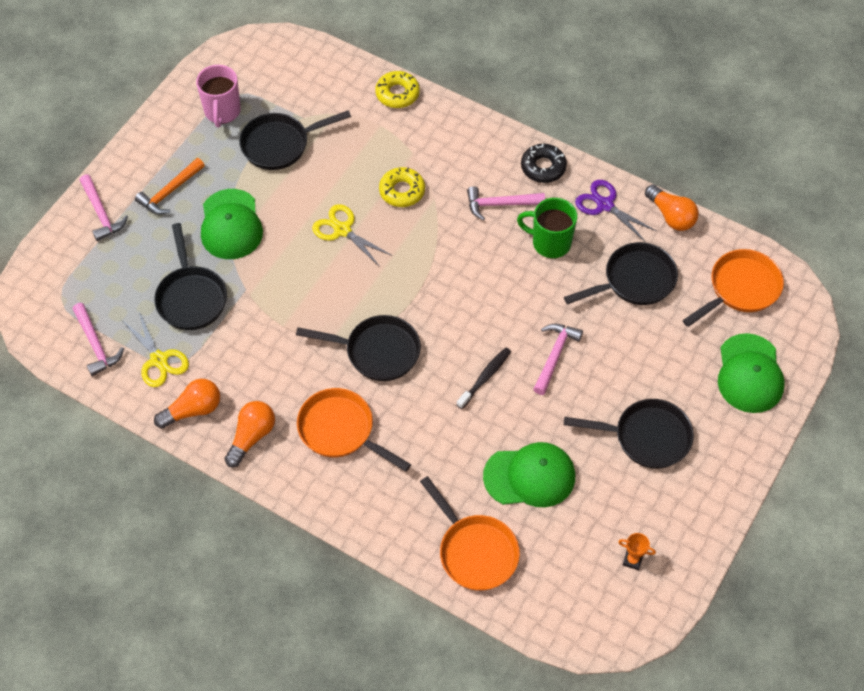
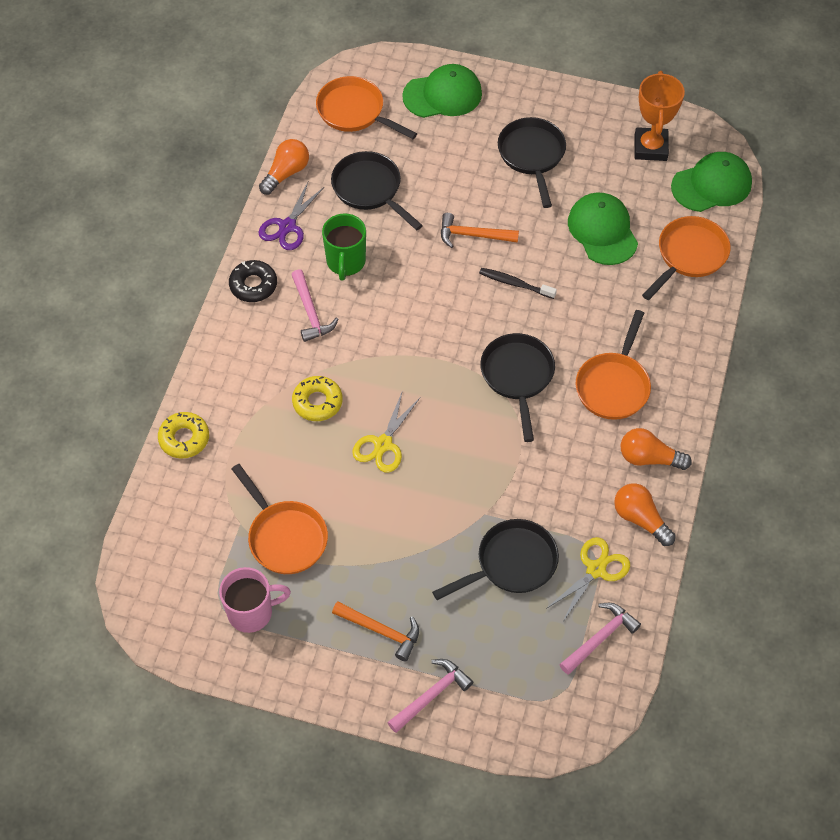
camera: 105 degrees left, 0 degrees up
(231, 225) = (407, 553): green cap -> green cap (711, 185)
(280, 144) = (285, 537): black pan -> orange pan
(555, 356) = (473, 235): pink hammer -> orange hammer
(632, 560) = (650, 147): orange trophy -> orange trophy, size x2.22

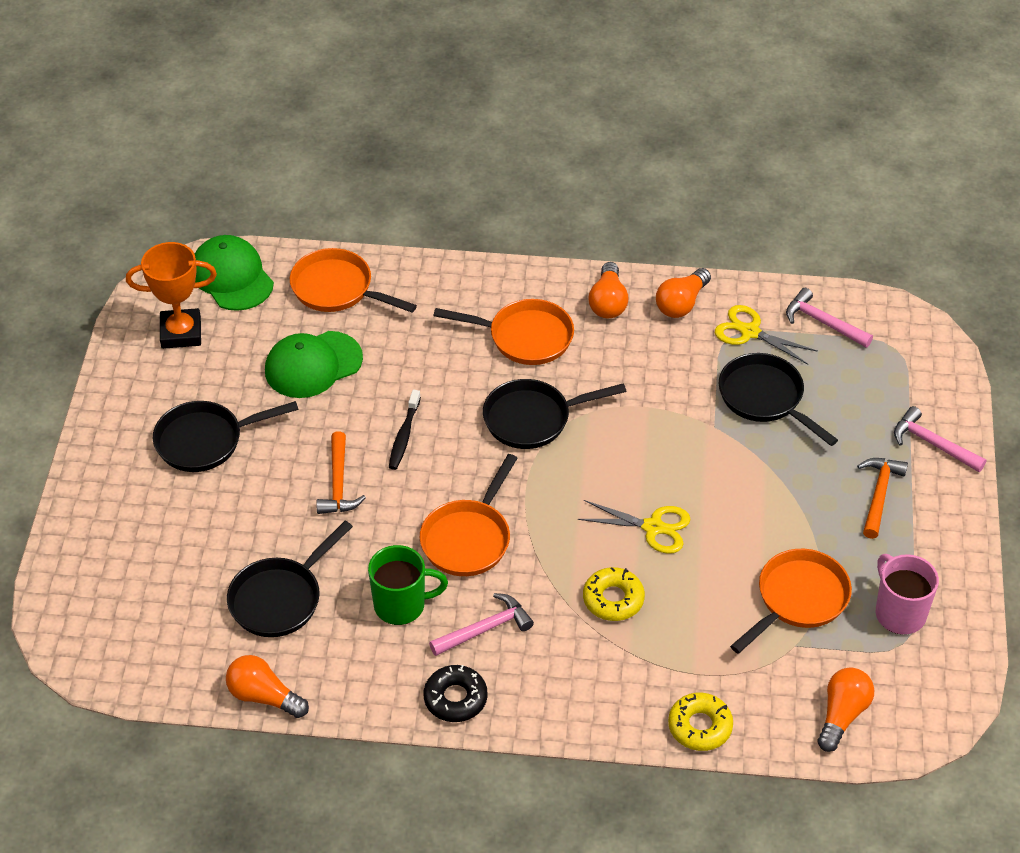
camera: 100 degrees left, 10 degrees down
(166, 541) = (842, 715): none -> orange light bulb
(287, 226) = (354, 678): purple scissors -> none
(354, 112) = (147, 637): orange pan -> orange pan (468, 539)
(442, 95) = (109, 544): green cap -> none

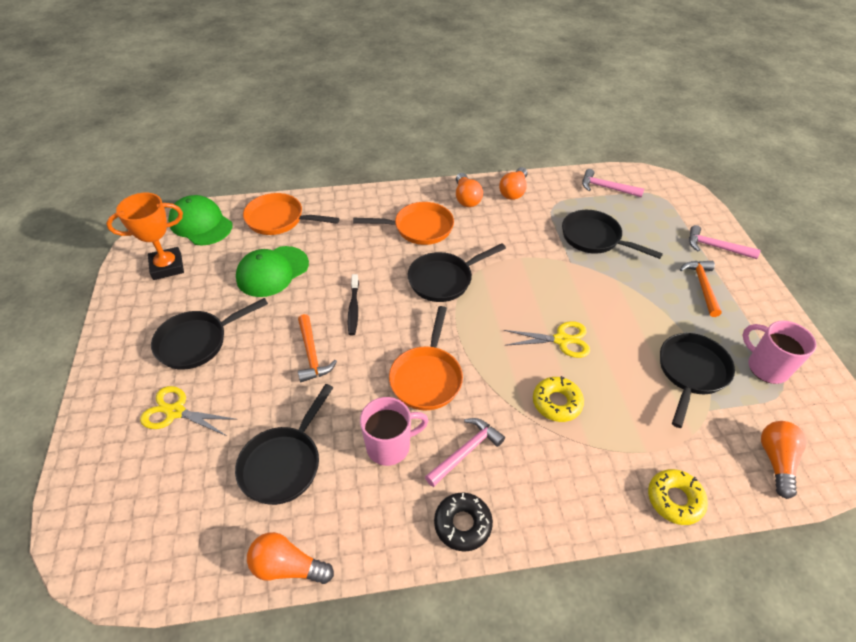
camera: 15 degrees left, 0 degrees up
(401, 605) = (390, 446): green mug -> pink mug
(750, 332) = (564, 201): yellow scissors -> yellow scissors (175, 412)
(798, 599) = (691, 372): orange pan -> black pan

